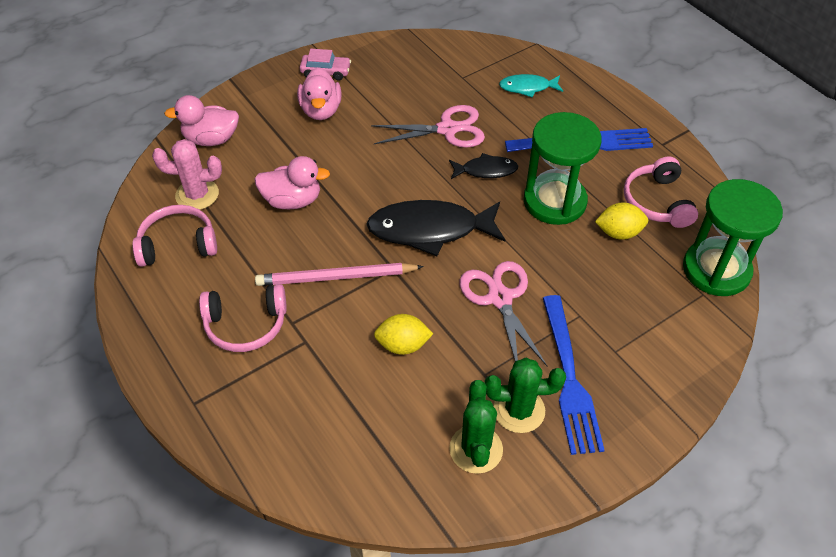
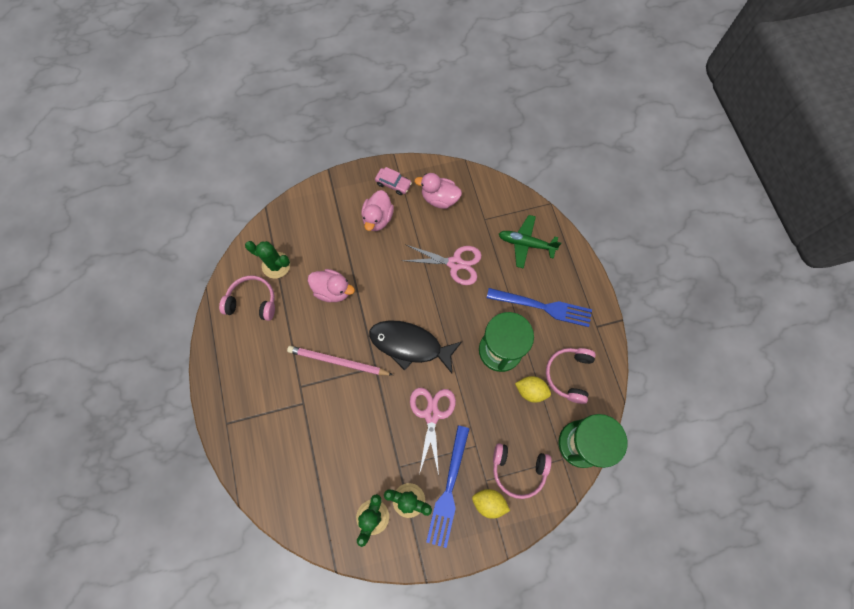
camera: 20 degrees right, 20 degrees up
(197, 195) = (276, 265): pink cactus -> green cactus
(211, 139) = (299, 220): pink duck -> pink duck (439, 199)
(246, 325) = (273, 378): pink headphones -> pink headphones (518, 470)
(403, 345) = (359, 427): yellow lemon -> yellow lemon (489, 503)
(486, 170) = (466, 308): black fish -> none
(528, 87) = (526, 244): turquoise fish -> green plane

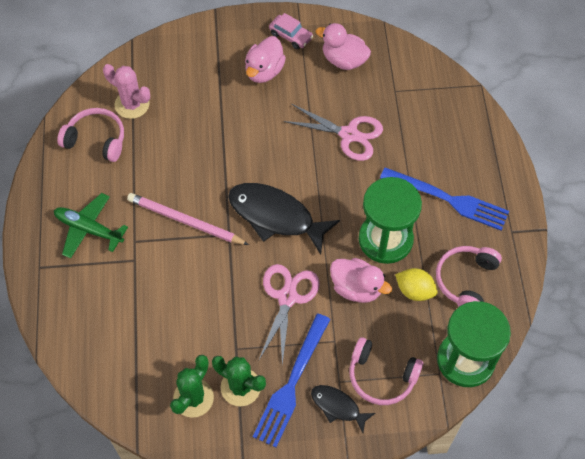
camera: 10 degrees right, 10 degrees down
(276, 265) = (132, 104): green cactus -> pink cactus
(333, 290) = (194, 142): pink duck -> pink duck (356, 288)
(489, 503) = (338, 407): yellow lemon -> black fish
(526, 244) = (441, 126): green plane -> green plane (89, 229)

